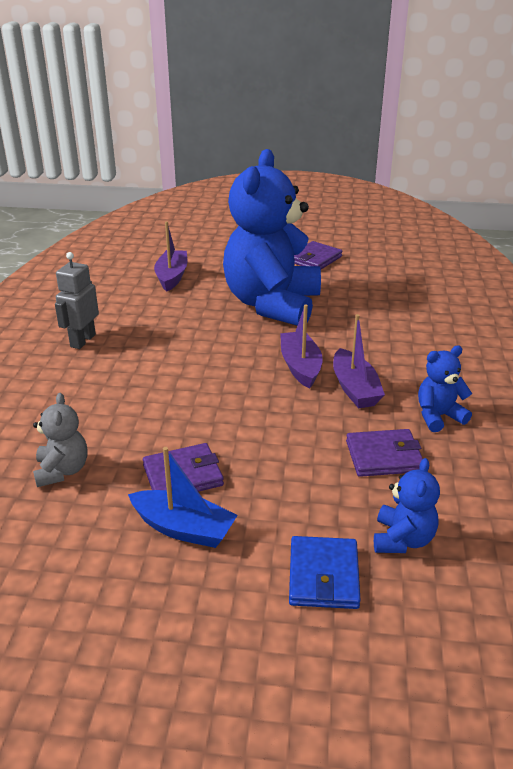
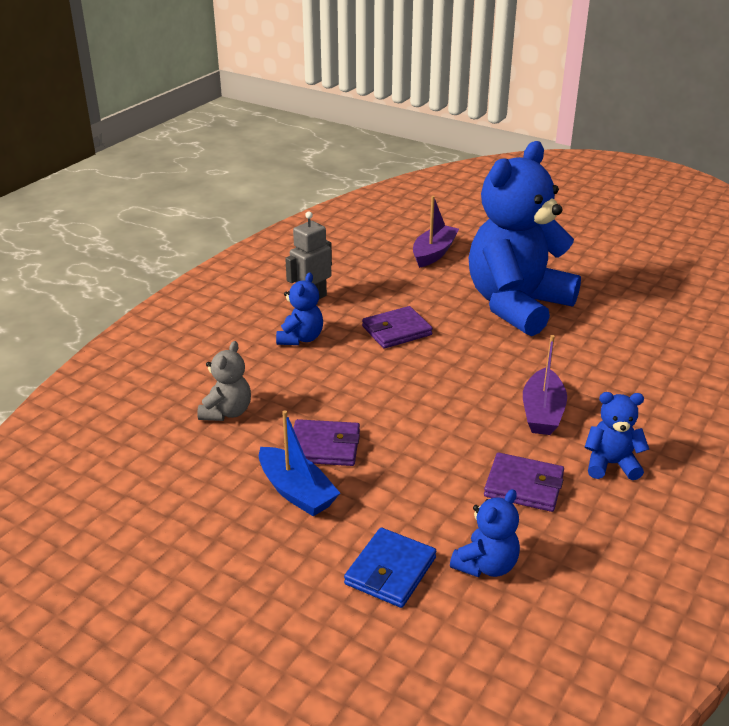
camera: 25 degrees right, 0 degrees up
(95, 379) = (301, 338): none -> blue teddy bear
(300, 366) = (502, 376): purple boat -> none
(314, 259) = (597, 266): purple wallet -> purple wallet (396, 331)

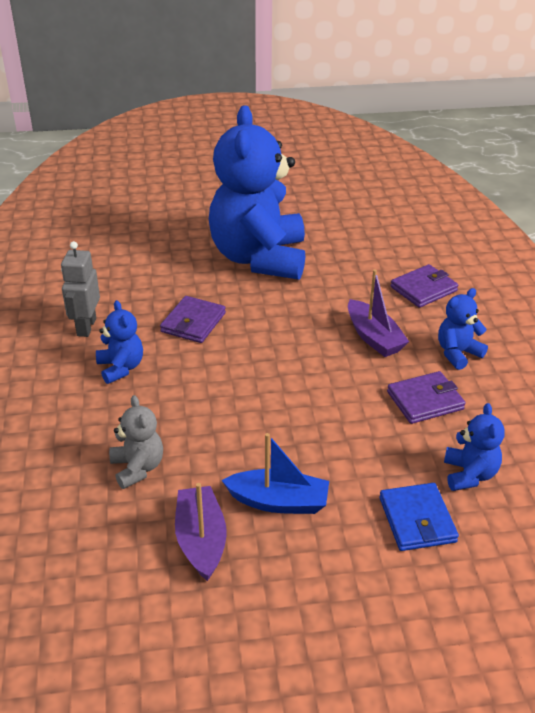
camera: 40 degrees left, 5 degrees up
(324, 446) = (254, 451): purple wallet -> purple wallet (423, 289)
(434, 253) = (143, 240): purple boat -> purple boat (201, 540)

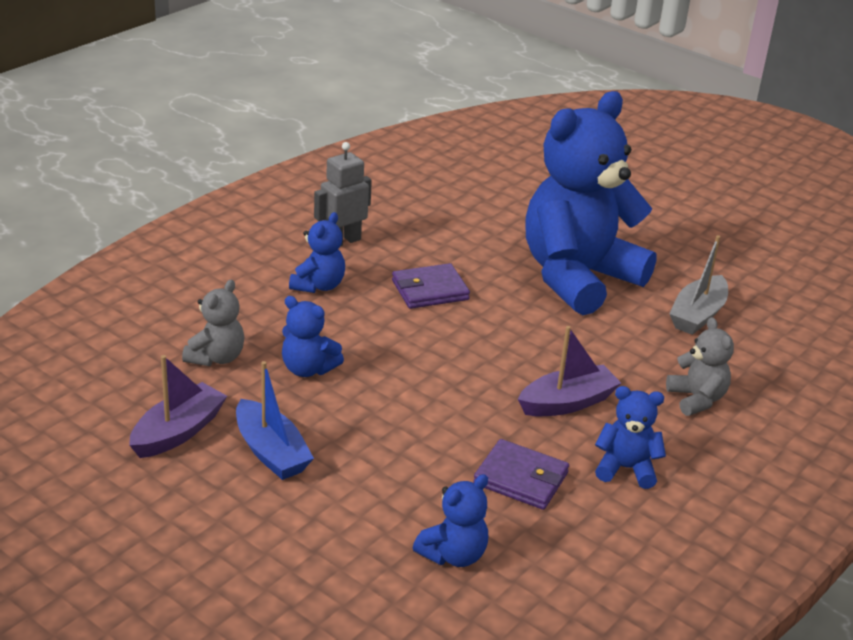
camera: 45 degrees right, 5 degrees down
(208, 428) = (308, 369): none -> blue teddy bear
(349, 241) = (697, 315): none -> grey boat
(374, 337) = (567, 403): purple boat -> purple boat turned 135 degrees counterclockwise
(417, 520) = (349, 546): blue wallet -> none
(423, 289) = (696, 399): purple wallet -> grey teddy bear

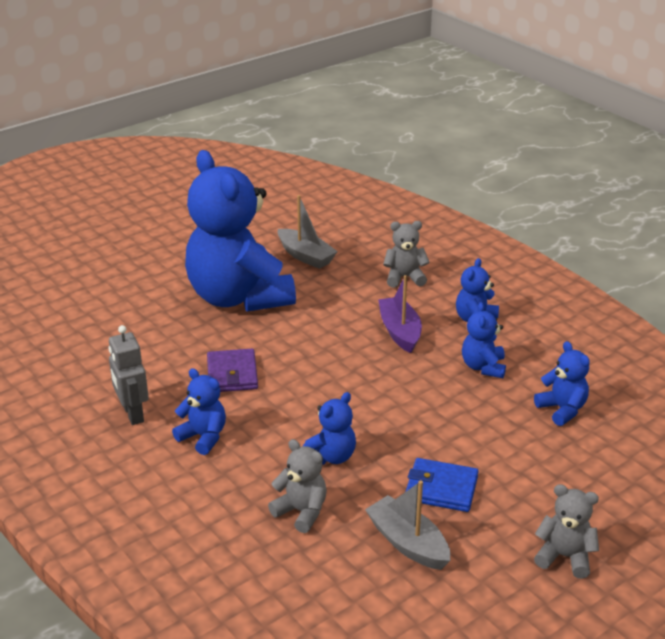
camera: 75 degrees left, 0 degrees up
(168, 555) = (564, 557): none -> grey teddy bear
(178, 432) = (408, 543): purple boat -> grey boat
(271, 452) = (441, 488): blue boat -> blue wallet
(521, 478) = (483, 367): purple wallet -> blue teddy bear

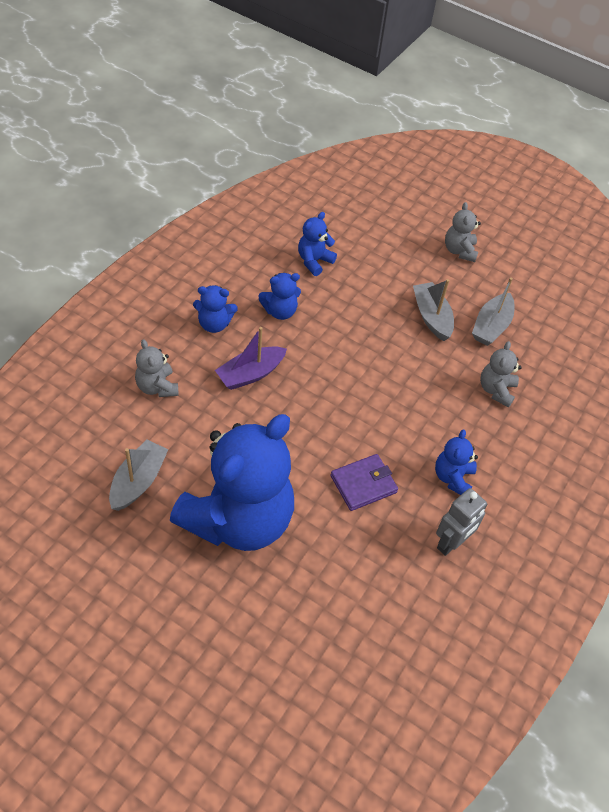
camera: 115 degrees left, 20 degrees up
(331, 456) = (432, 386): blue teddy bear -> none
(441, 488) = (431, 317): blue wallet -> grey boat

